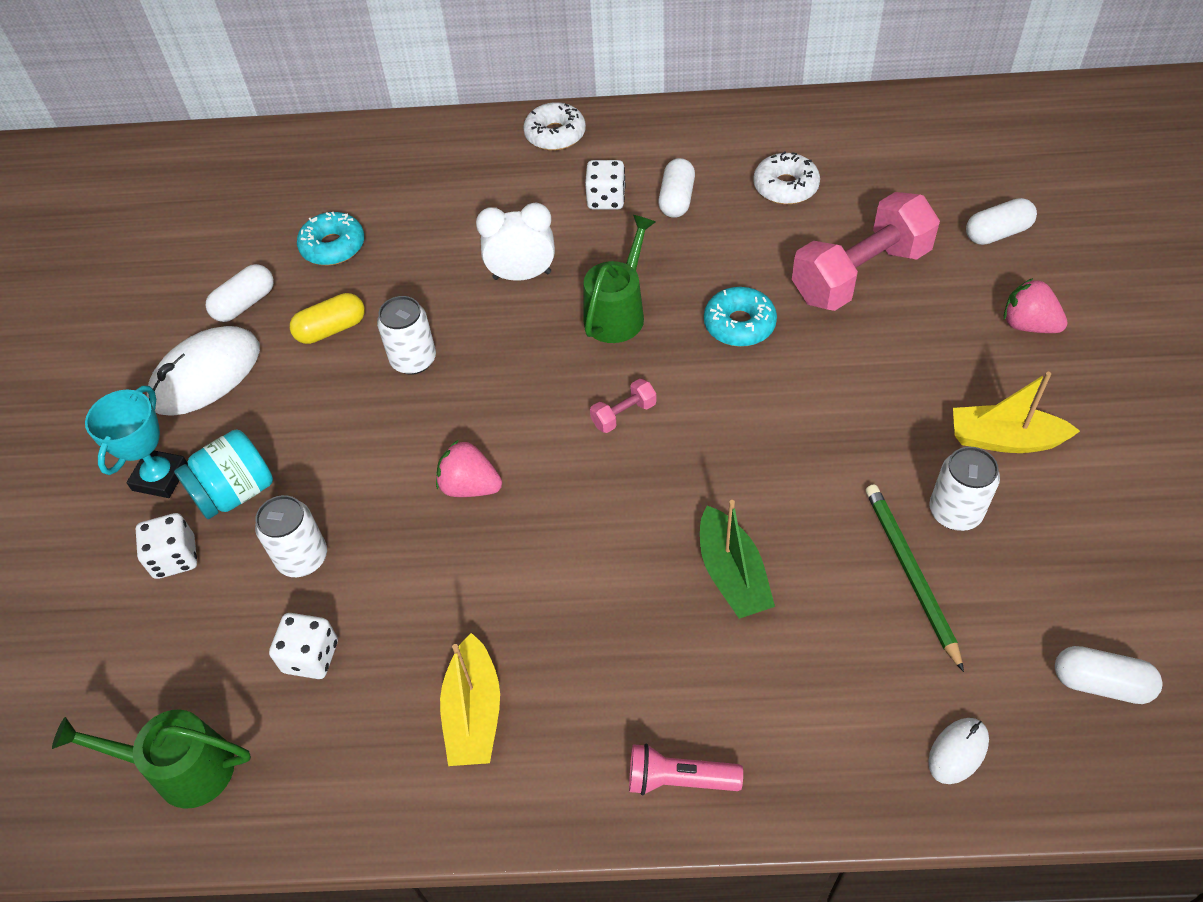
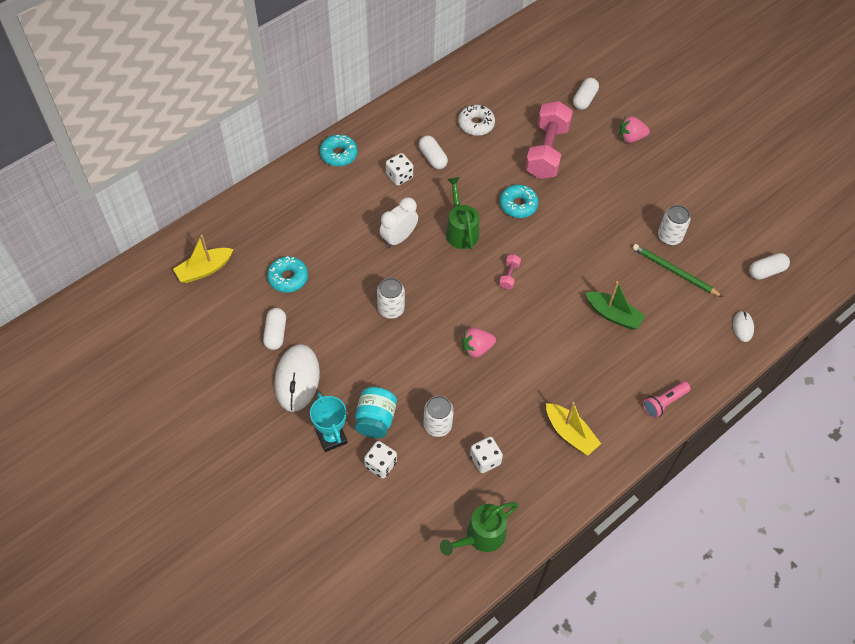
camera: 45 degrees left, 5 degrees up
(331, 329) = (335, 319): yellow capsule -> none
(555, 135) = (339, 154): white donut -> turquoise donut
(1005, 439) = (662, 195): yellow boat -> yellow boat (204, 270)

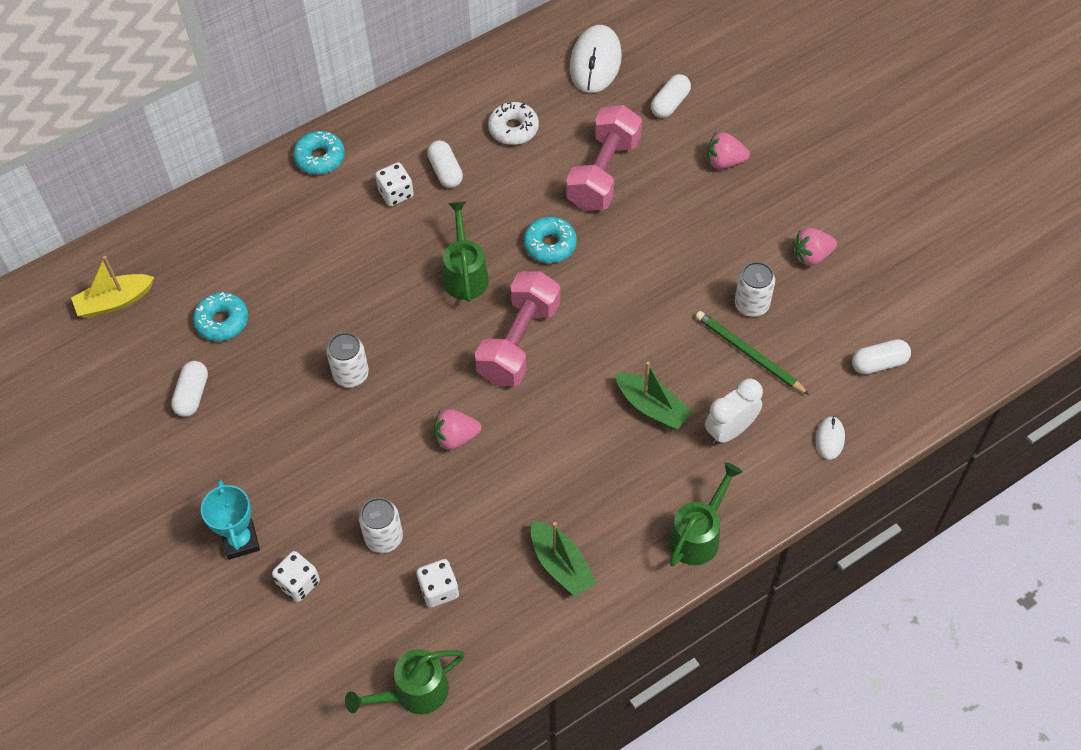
camera: 10 degrees right, 0 degrees up
(297, 379) = (209, 458): white mouse -> white mouse (595, 62)
(375, 420) = (303, 522): turquoise jar -> none
(398, 238) = (379, 278): white clock -> white clock (730, 430)
(509, 276) = (519, 342): pink dumbbell -> pink dumbbell, size x2.42
(570, 433) = (561, 565): yellow boat -> green boat
(664, 403) = (698, 534): pink flashlight -> green watering can
(704, 199) = (811, 256): none -> pink strawberry

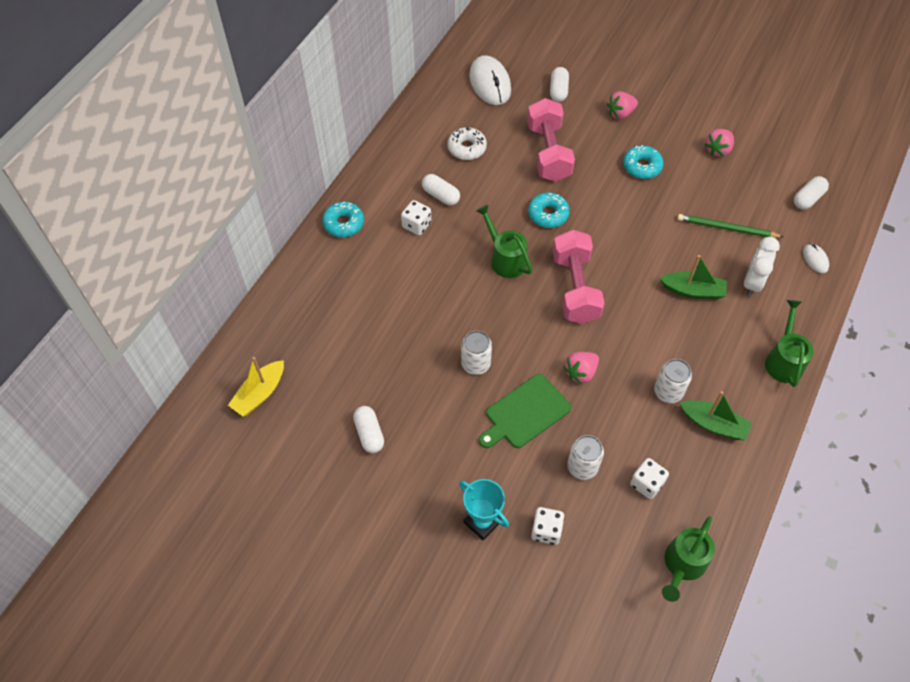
camera: 30 degrees left, 0 degrees up
(222, 321) = (353, 370): turquoise donut -> turquoise donut (642, 166)
(365, 452) = (525, 413): none -> green cutting board
(751, 304) = (705, 196): white can -> white can (668, 392)

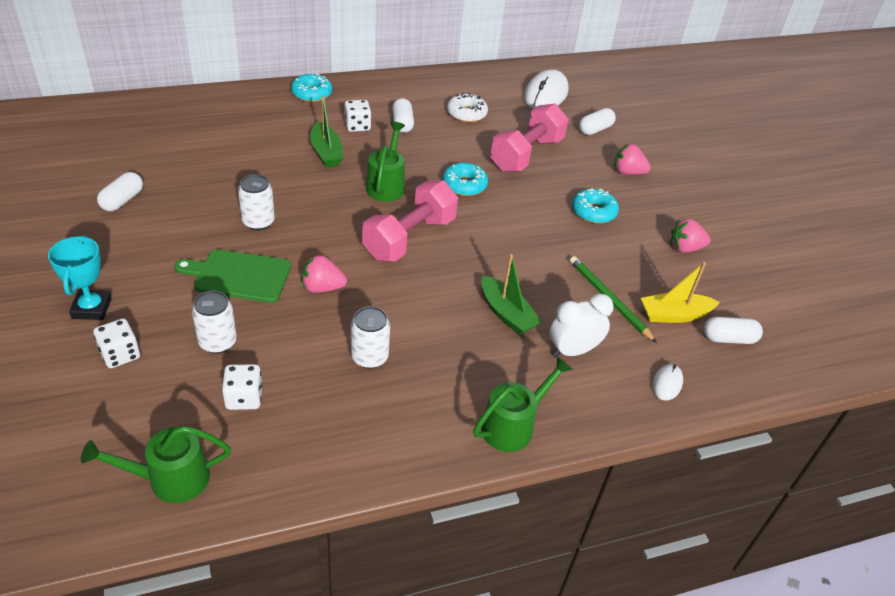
camera: 40 degrees right, 15 degrees down
(260, 393) = (105, 131): yellow boat -> yellow boat (674, 315)
(713, 424) = (369, 411): green boat -> green boat (326, 152)

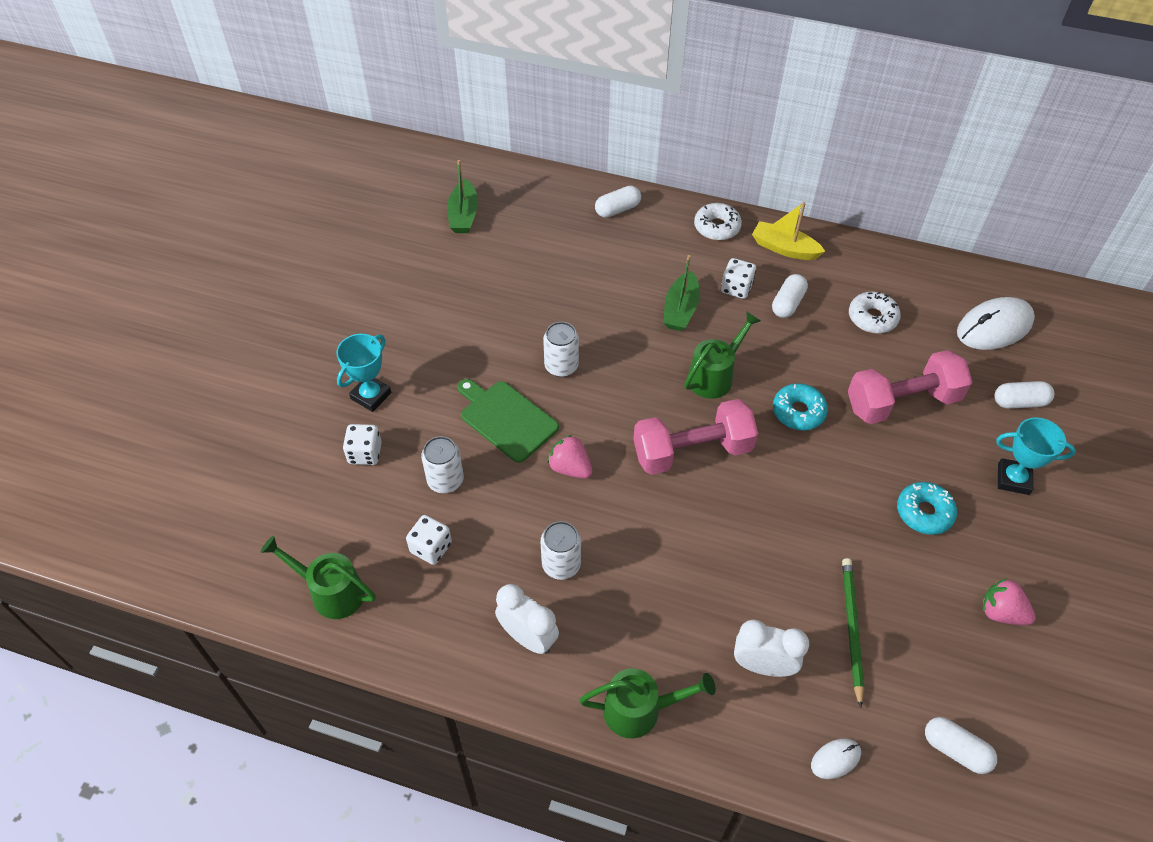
camera: 40 degrees right, 10 degrees up
(122, 200) = (460, 290): white capsule -> white capsule (617, 209)
(312, 94) = (717, 227): turquoise donut -> white donut
(384, 422) = (528, 638): none -> white clock
(506, 313) = (726, 587): green boat -> green boat (463, 215)
(628, 172) = (1013, 479): pink strawberry -> turquoise trophy
(674, 315) = (913, 687): yellow boat -> yellow boat (784, 248)

